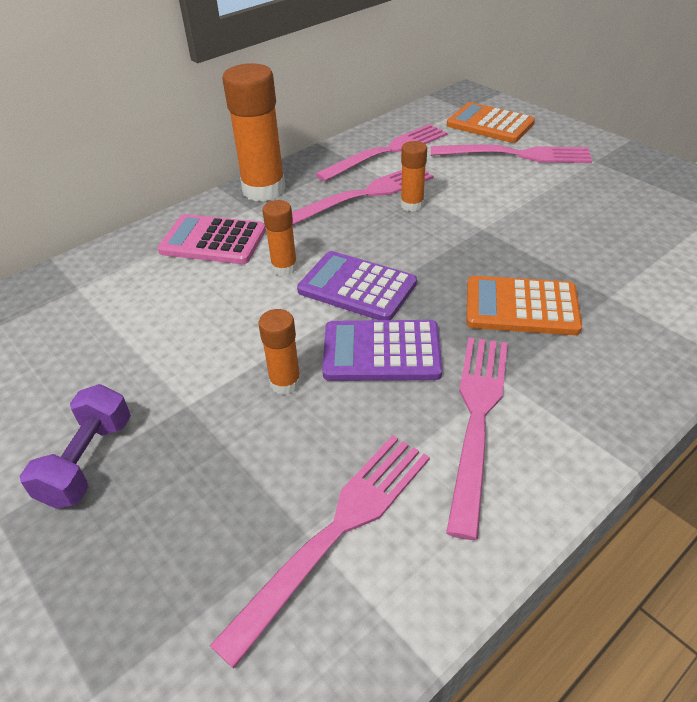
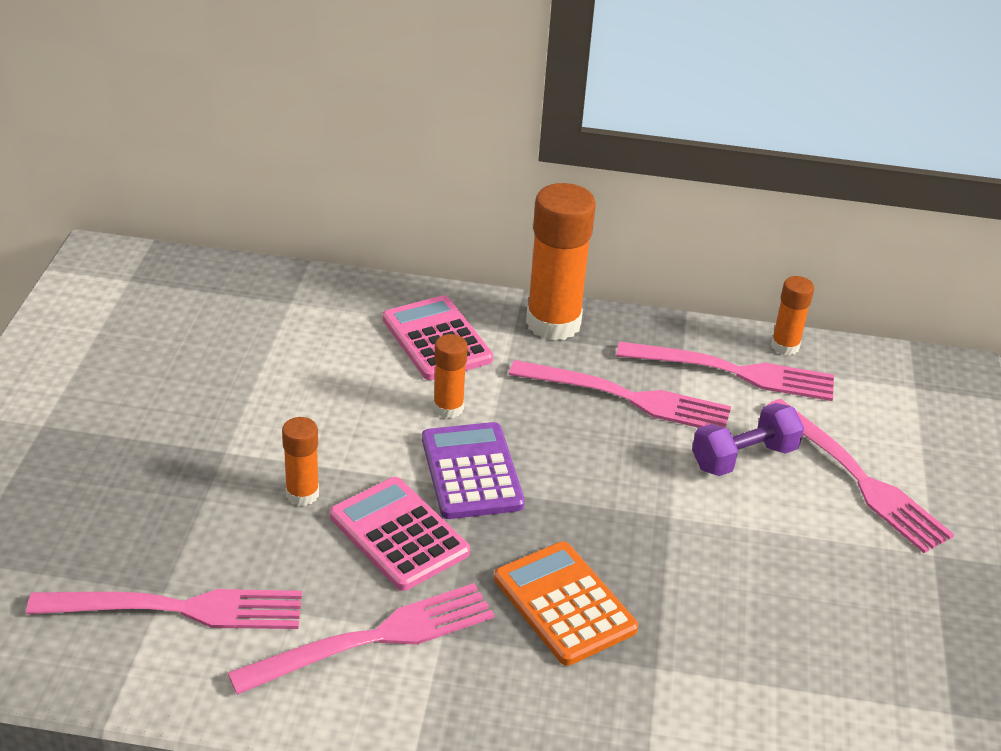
camera: 45 degrees right, 5 degrees down
(88, 461) = (125, 435): purple dumbbell -> purple dumbbell (743, 458)
(381, 352) = (399, 534): purple calculator -> pink calculator
(412, 205) = (651, 442): orange glue stick -> orange glue stick (785, 346)
(490, 124) = (904, 425): orange calculator -> none

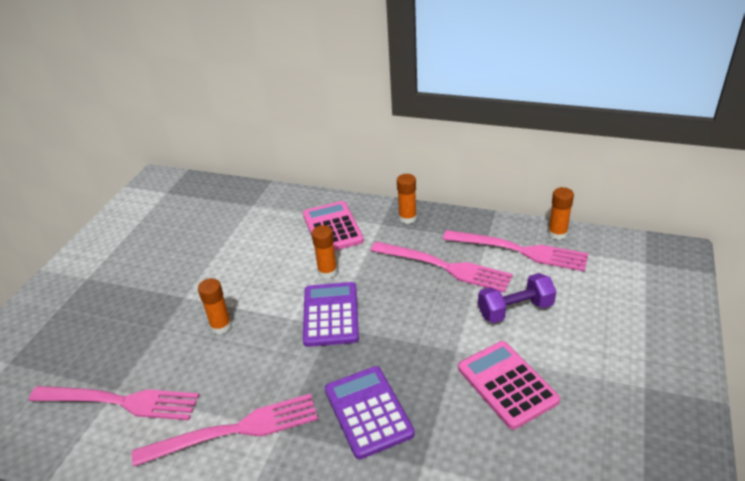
camera: 15 degrees right, 0 degrees up
(399, 534) = (272, 356): pink calculator -> pink calculator (507, 384)
(553, 323) = (407, 218): orange glue stick -> orange glue stick, size x0.52
(564, 604) = (368, 411): orange calculator -> purple calculator
(860, 479) = (596, 328): pink fork -> none

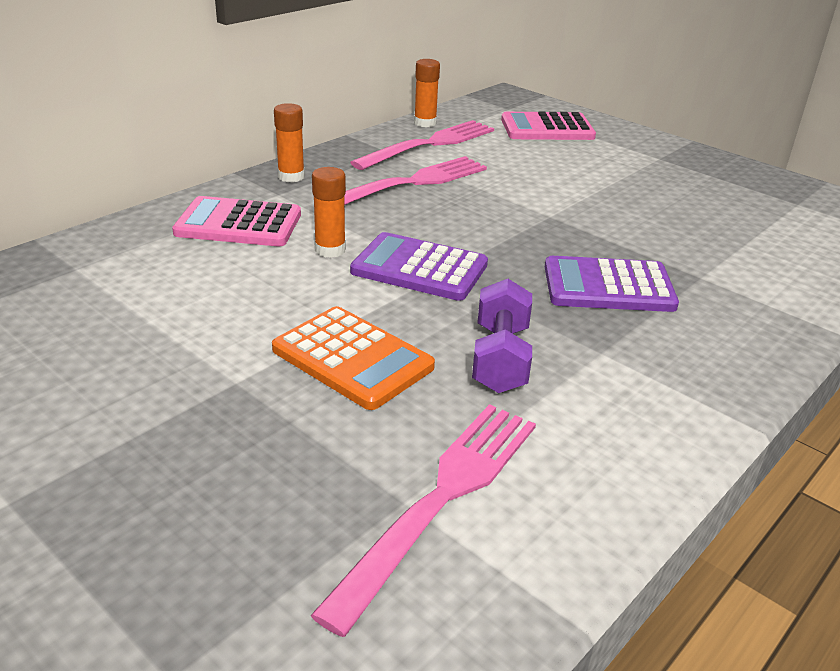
camera: 70 degrees left, 5 degrees down
(221, 326) = (352, 358): orange glue stick -> orange calculator
(235, 430) = (581, 388): pink fork -> none
(507, 384) = (618, 207): pink calculator -> pink calculator (547, 128)
(515, 310) = (517, 173): purple dumbbell -> purple dumbbell (500, 359)

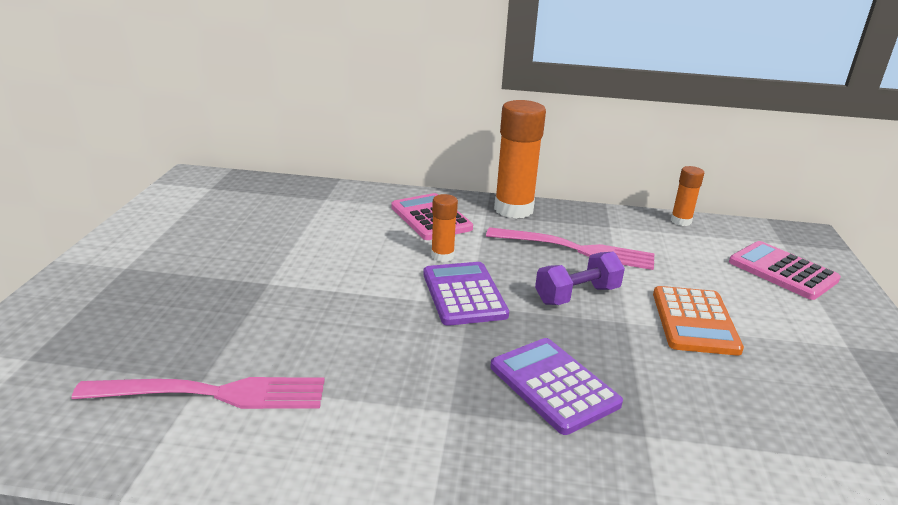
camera: 55 degrees right, 5 degrees down
(291, 177) = (513, 209): orange glue stick -> orange glue stick, size x1.94
(352, 358) = (328, 309): orange calculator -> orange calculator (694, 321)
(430, 144) = (650, 235): pink fork -> none
(500, 359) = (388, 366): purple dumbbell -> purple dumbbell (577, 295)

